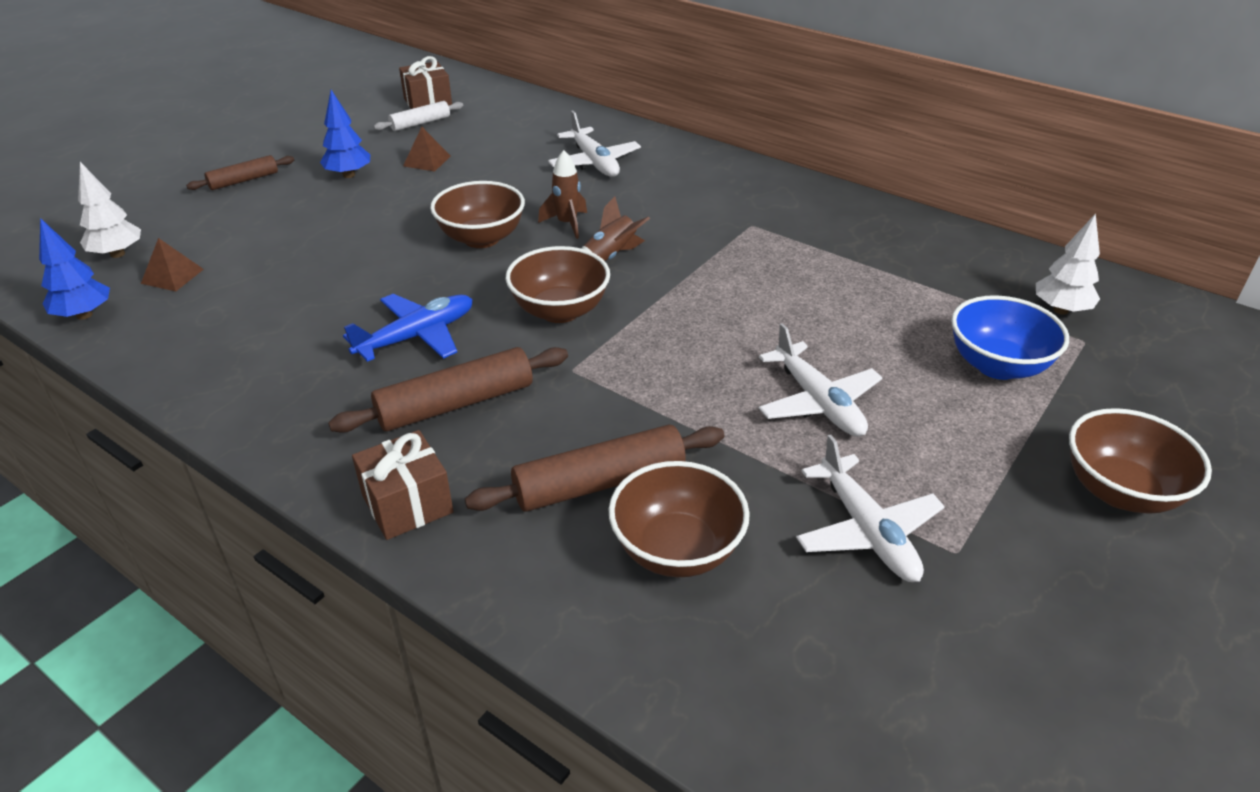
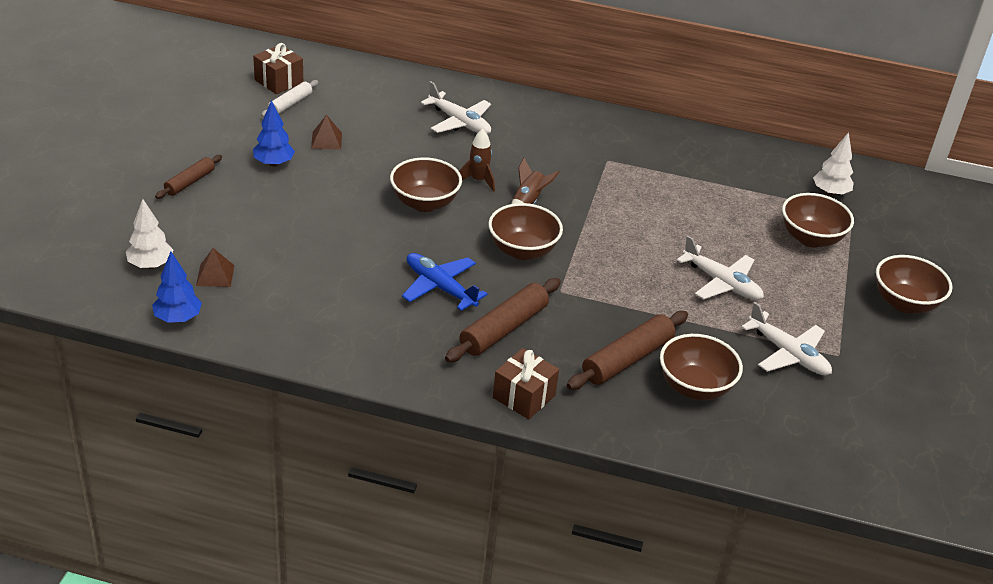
camera: 25 degrees left, 0 degrees up
(417, 336) = (440, 287): blue plane -> blue plane turned 75 degrees counterclockwise
(997, 365) = (810, 238): blue bowl -> brown bowl

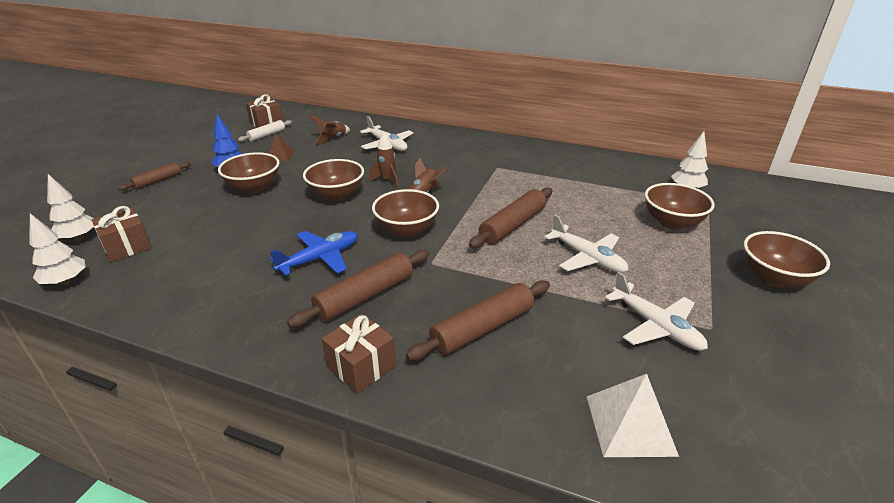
camera: 10 degrees right, 5 degrees down
(178, 318) = (66, 282): blue tree -> white tree
(215, 275) = (127, 246): brown pyramid -> brown gift
(383, 111) = (332, 139): none -> brown rocket
(440, 287) = (320, 258): blue plane -> blue plane turned 90 degrees clockwise
(639, 244) = (513, 225): none -> brown rolling pin
(695, 387) = (551, 360): brown bowl -> brown bowl (254, 187)
(763, 437) = (630, 424): none -> white pyramid

